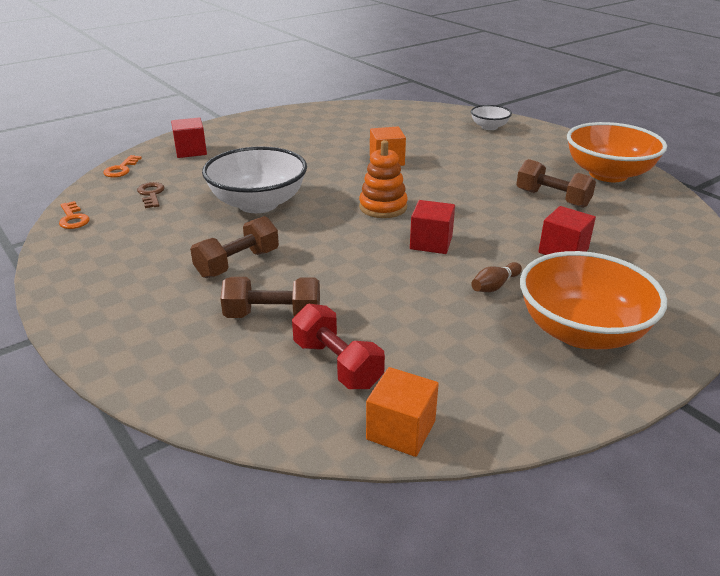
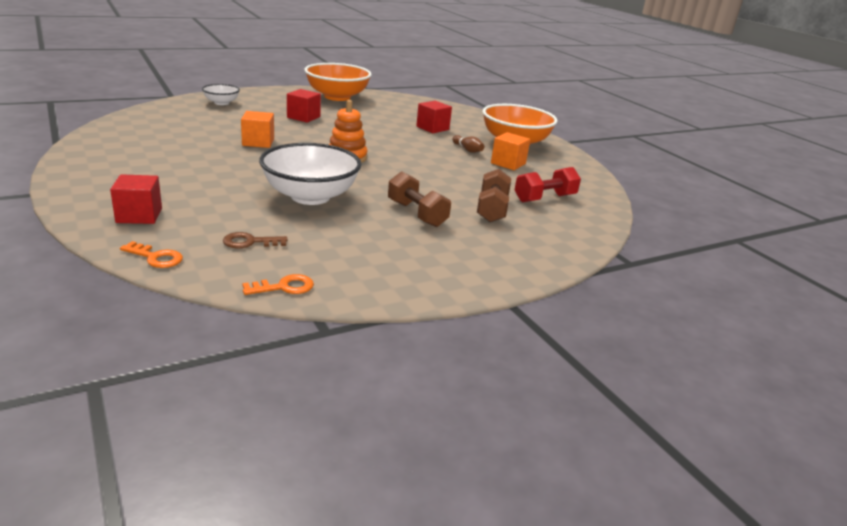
camera: 85 degrees left, 5 degrees down
(401, 430) = (597, 192): orange cube -> orange cube (508, 163)
(431, 242) = (409, 154): red cube -> red cube (303, 117)
(552, 198) = (363, 115): brown dumbbell -> none

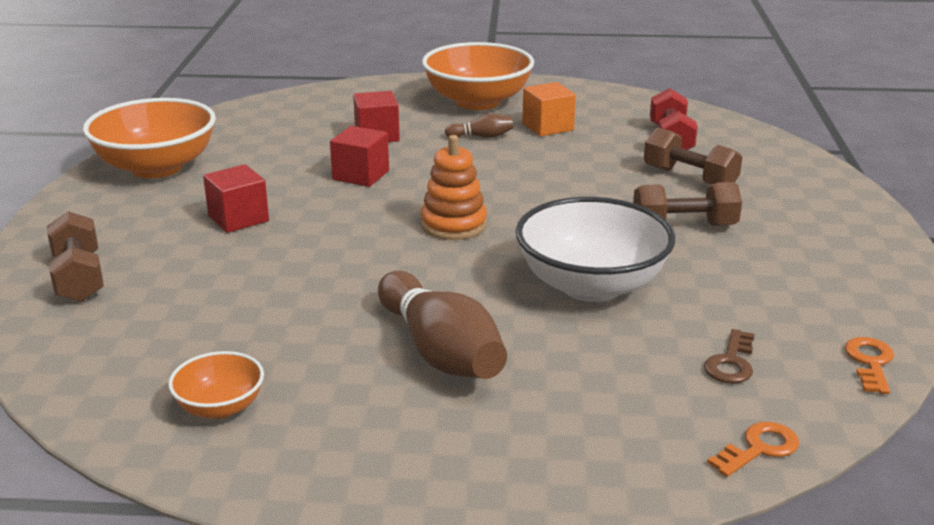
camera: 55 degrees left, 0 degrees up
(132, 140) = (220, 407): none -> orange bowl
(139, 215) = (598, 444): red cube -> red cube (361, 175)
(208, 171) = (440, 351): none -> brown bowling pin
(221, 103) = (79, 278): white bowl -> brown dumbbell
(258, 142) = (333, 282): orange cube -> none

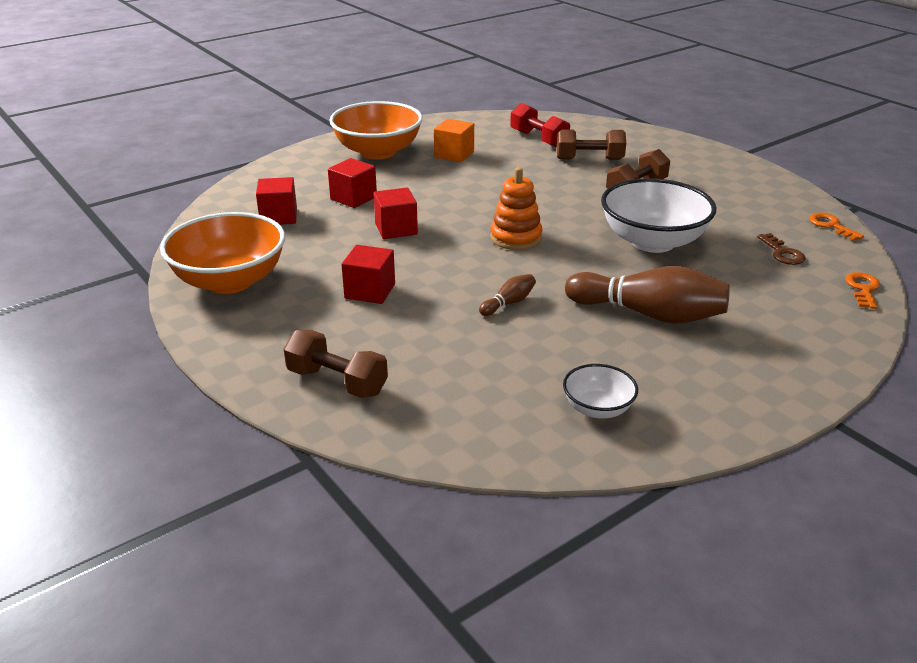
camera: 40 degrees left, 5 degrees up
(220, 407) = (597, 408): orange bowl -> white bowl
(287, 130) = (279, 217): none -> red cube
(482, 136) = (425, 175): brown bowling pin -> brown bowling pin (508, 303)

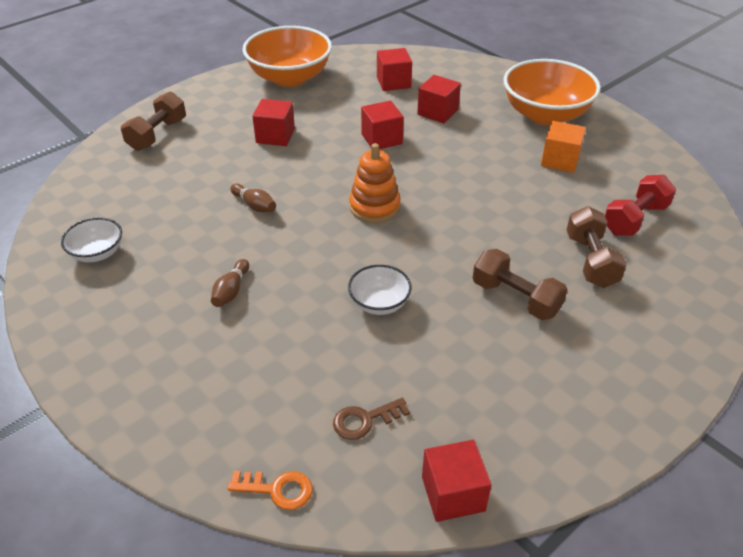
camera: 85 degrees right, 10 degrees up
(649, 314) = (231, 291): brown bowling pin -> brown bowling pin, size x0.45
(652, 242) = (379, 303): white bowl -> white bowl, size x0.50
(831, 226) = (453, 494): orange key -> red cube

